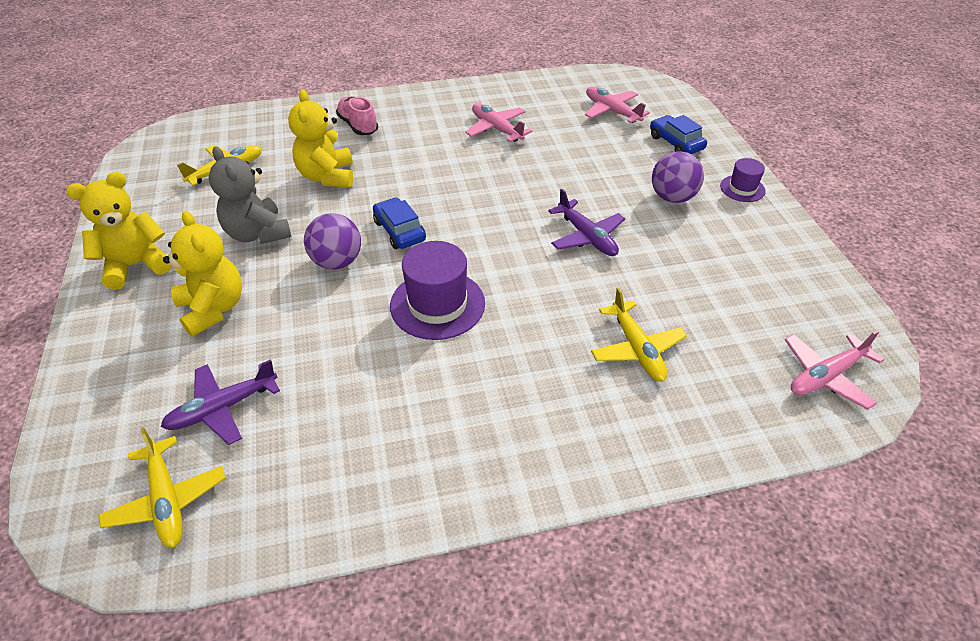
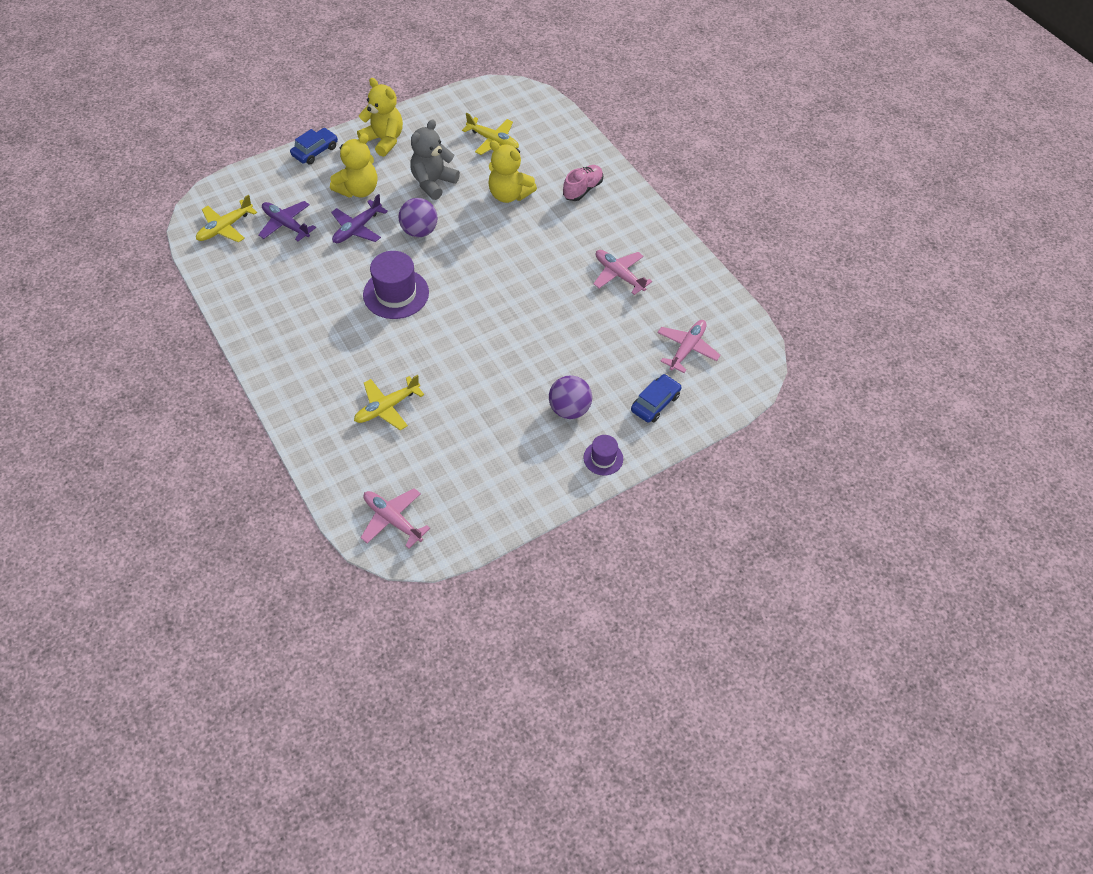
camera: 70 degrees right, 10 degrees up
(327, 176) = (509, 194): yellow teddy bear -> yellow teddy bear turned 120 degrees counterclockwise
(399, 231) = (463, 253): blue car -> blue car (315, 151)
(496, 129) = (619, 275): pink plane -> pink plane turned 75 degrees counterclockwise
(587, 237) = (496, 361): purple plane -> purple plane (357, 229)

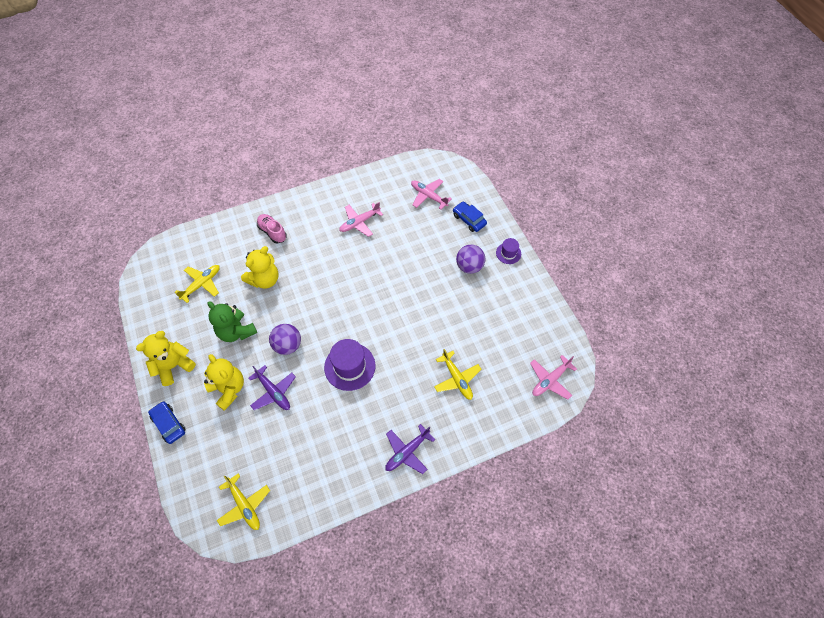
camera: 80 degrees left, 5 degrees up
(286, 224) = (254, 450): purple plane -> purple plane (407, 452)
(433, 182) = (236, 331): grey teddy bear -> green teddy bear

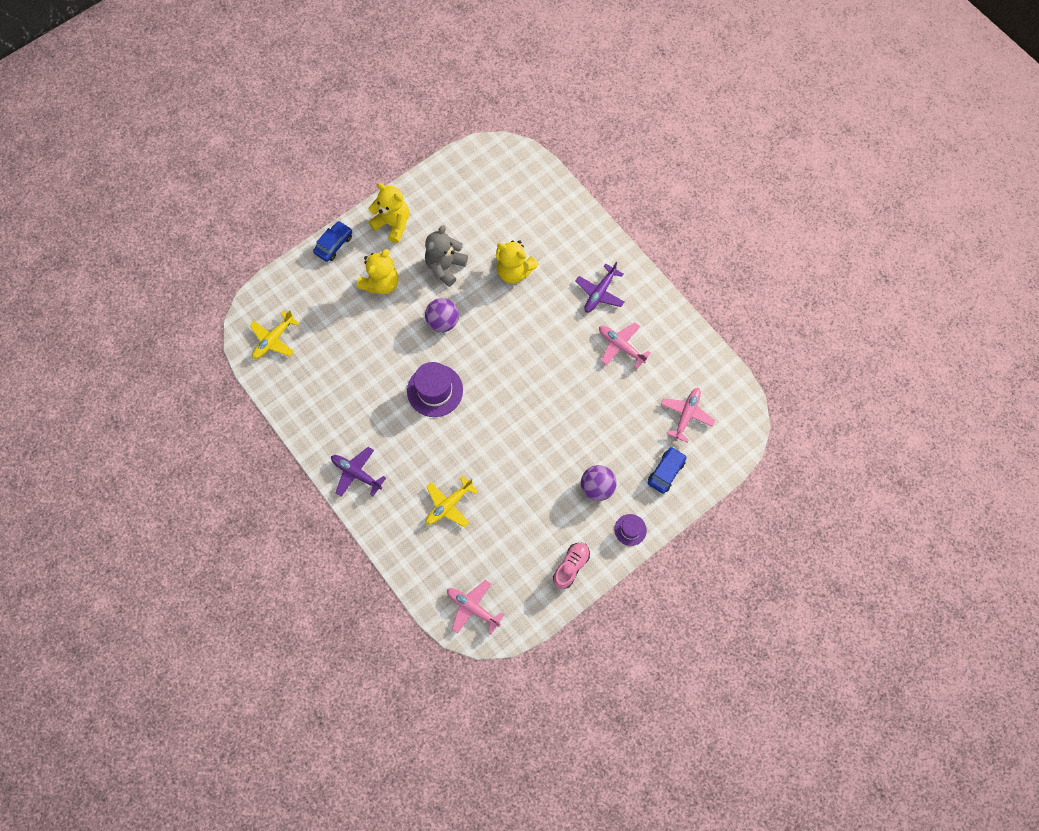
camera: 75 degrees right, 10 degrees up
(202, 284) = (490, 212): yellow plane -> none
(236, 331) = (445, 266): green teddy bear -> grey teddy bear
(272, 232) = (578, 257): pink shoe -> pink shoe (571, 566)
(273, 392) = (388, 326): purple plane -> purple plane (599, 293)

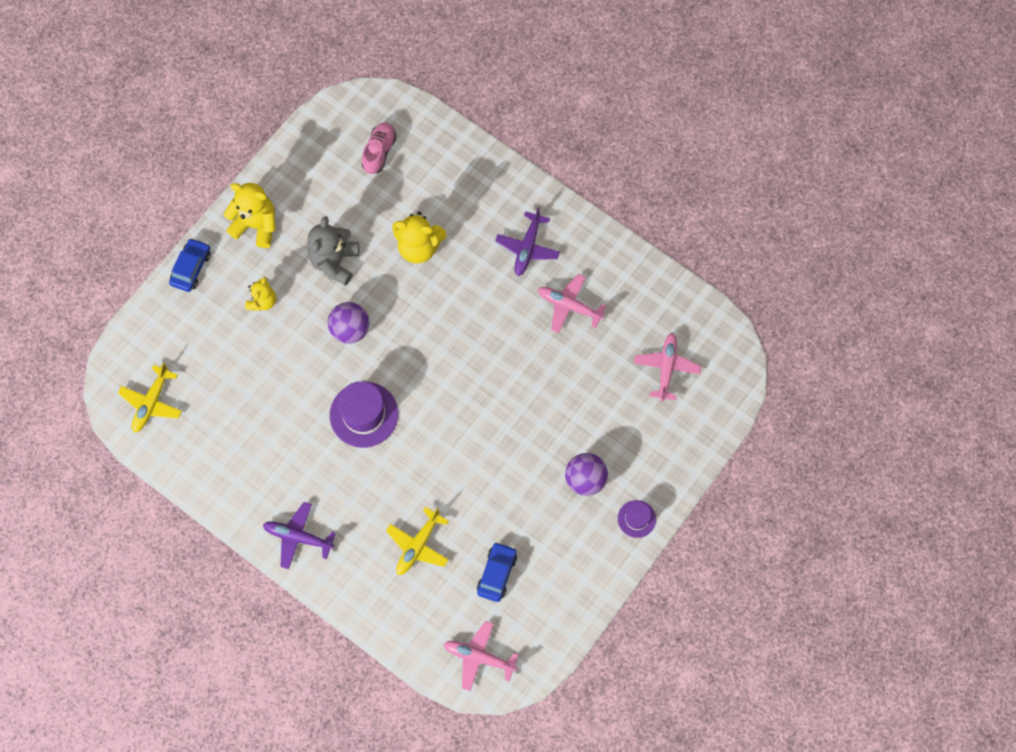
camera: 15 degrees left, 0 degrees up
(381, 283) = (262, 301): yellow teddy bear -> yellow teddy bear, size x0.63
(571, 566) = (579, 579): pink shoe -> pink shoe (379, 152)
(666, 472) = (660, 441): blue car -> blue car (497, 573)

